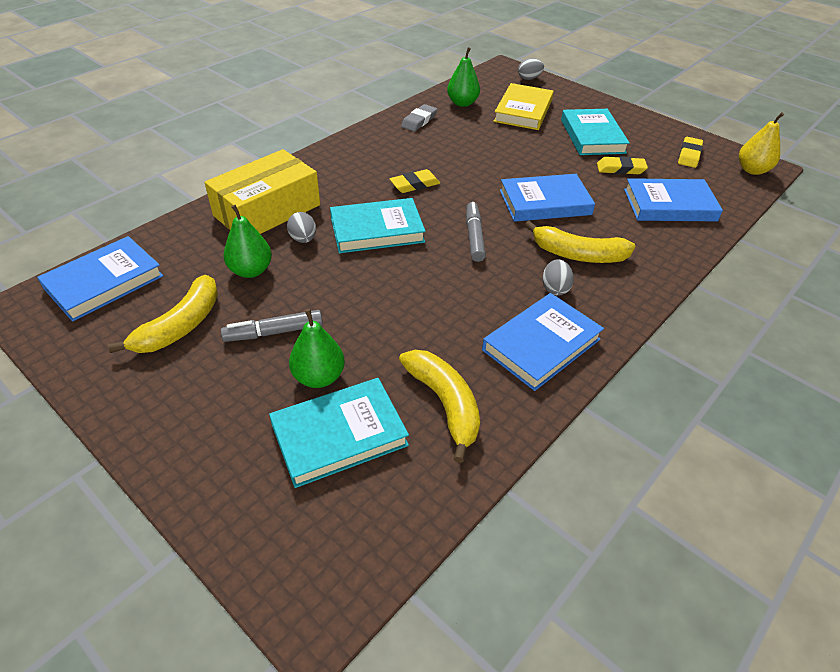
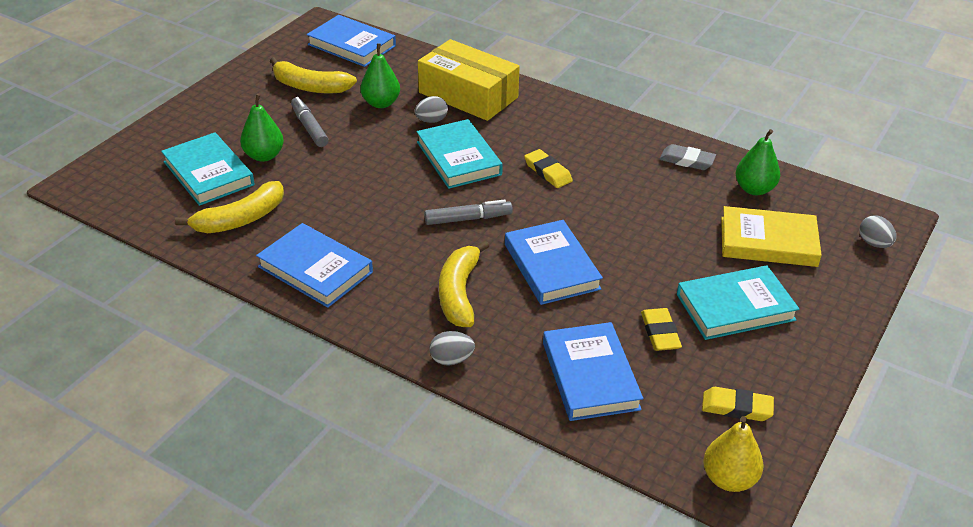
camera: 80 degrees right, 5 degrees down
(555, 288) = (398, 277): grey egg -> grey egg (451, 360)

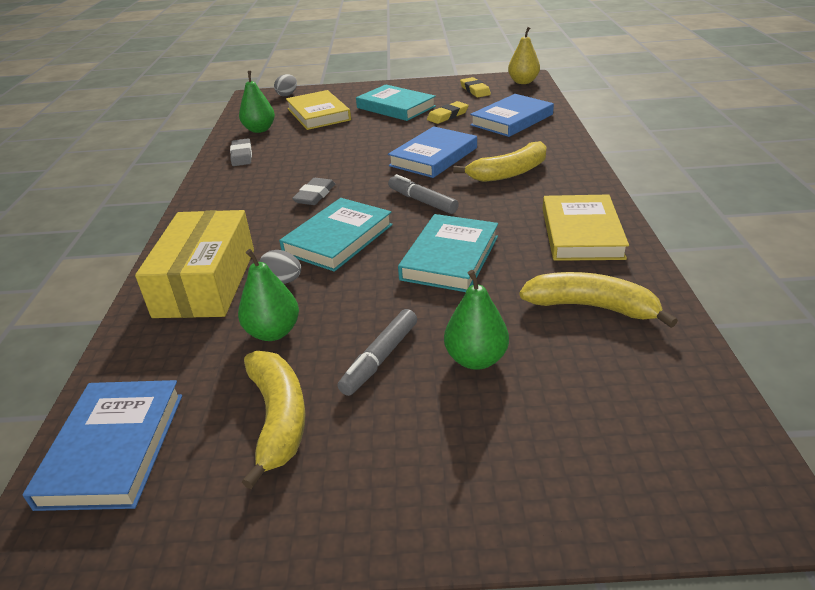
camera: 120 degrees left, 5 degrees down
(208, 173) = (563, 382): turquoise book -> turquoise book (450, 257)
(315, 269) = (581, 233): blue book -> yellow book
(451, 360) = (569, 153): grey egg -> none
(547, 172) = (315, 195): yellow eraser -> grey eraser

